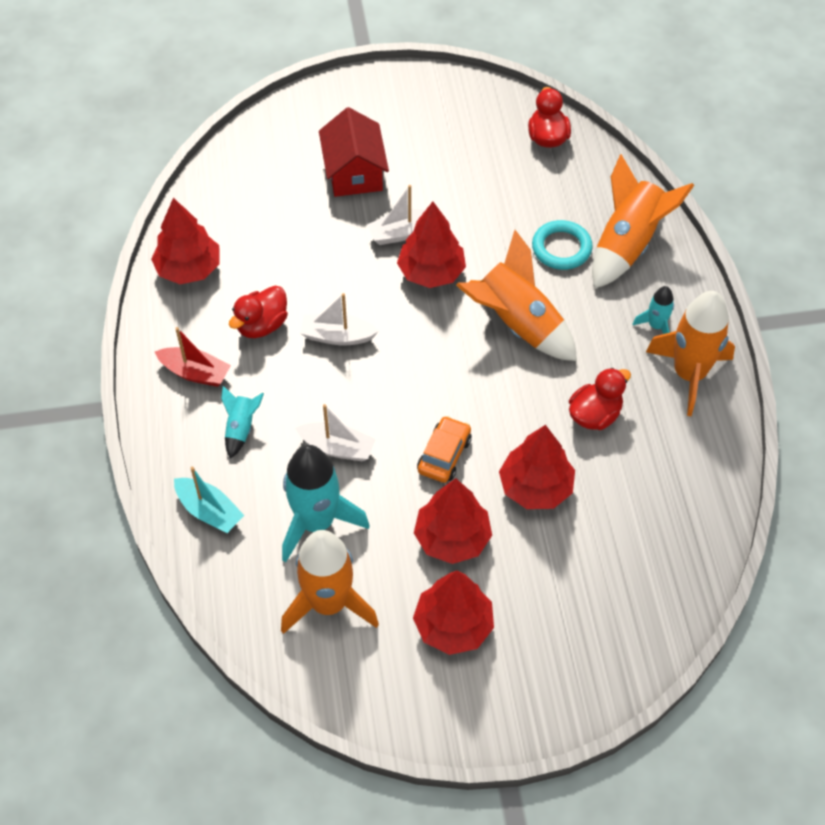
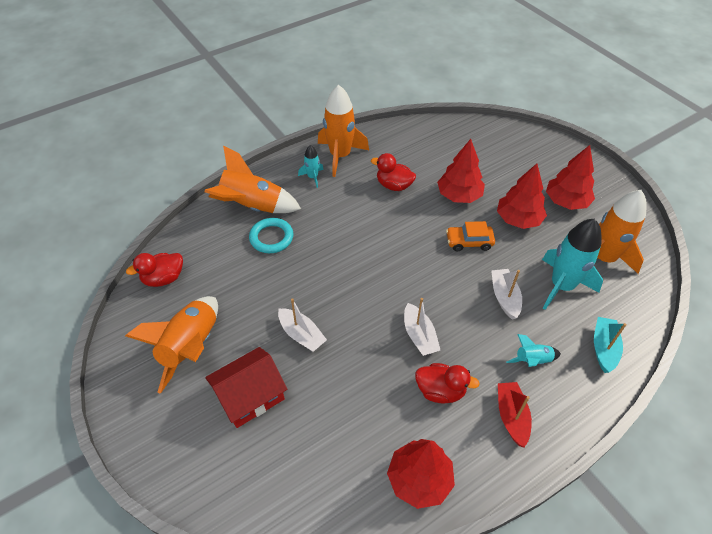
camera: 115 degrees left, 5 degrees down
(431, 272) = (330, 302): red tree -> none
(517, 324) = (349, 240): orange rocket -> orange rocket (191, 347)

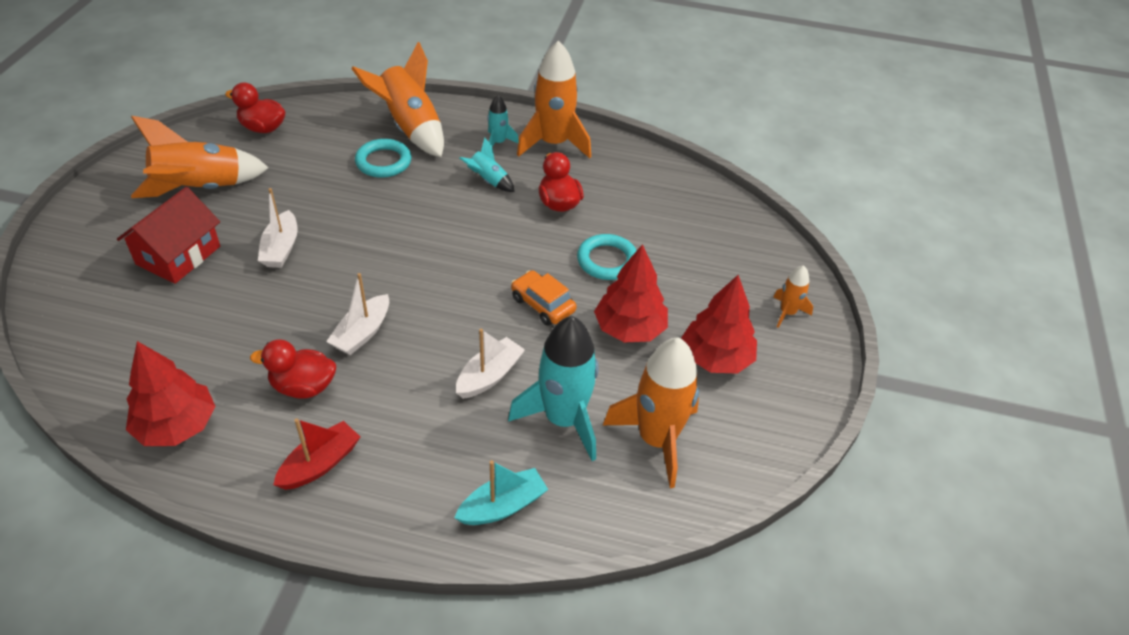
camera: 45 degrees right, 5 degrees down
(250, 396) = (178, 255): red house -> red house turned 75 degrees counterclockwise
(440, 391) = (303, 387): red duck -> red duck turned 120 degrees clockwise
(459, 195) = (607, 260): red tree -> turquoise ring
(532, 360) = (418, 445): turquoise rocket -> turquoise rocket (488, 180)
(557, 157) = (787, 313): none -> orange rocket

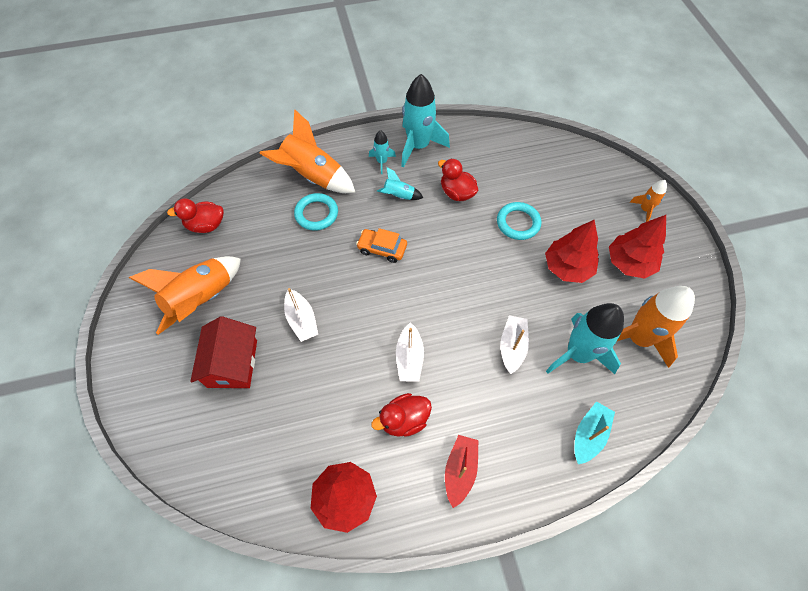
camera: 25 degrees left, 15 degrees up
(543, 304) = (504, 276): orange car -> orange car (382, 249)
(553, 143) = (418, 146): orange rocket -> turquoise rocket

